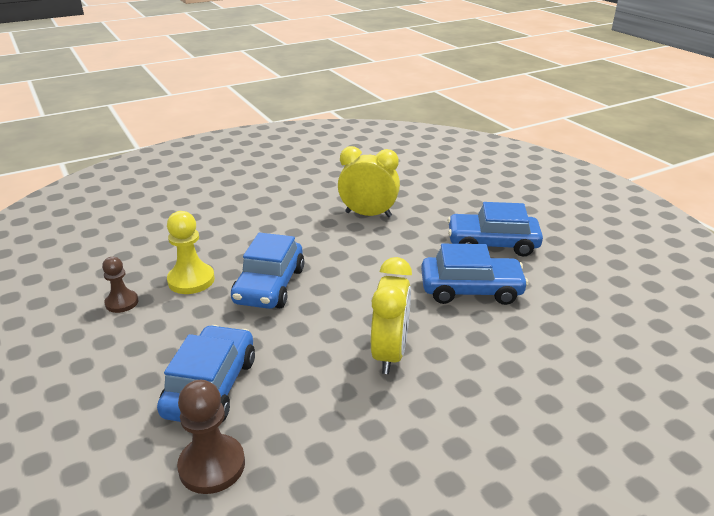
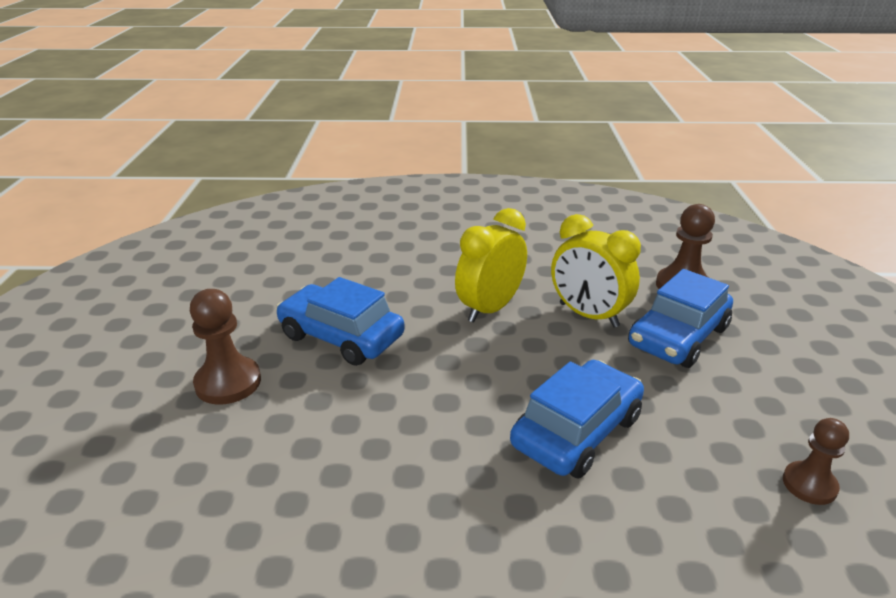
camera: 150 degrees left, 0 degrees up
(191, 280) = (696, 488): yellow pawn -> none
(368, 214) = (318, 525): yellow clock -> yellow clock (588, 315)
(492, 243) = (228, 382): blue car -> brown pawn

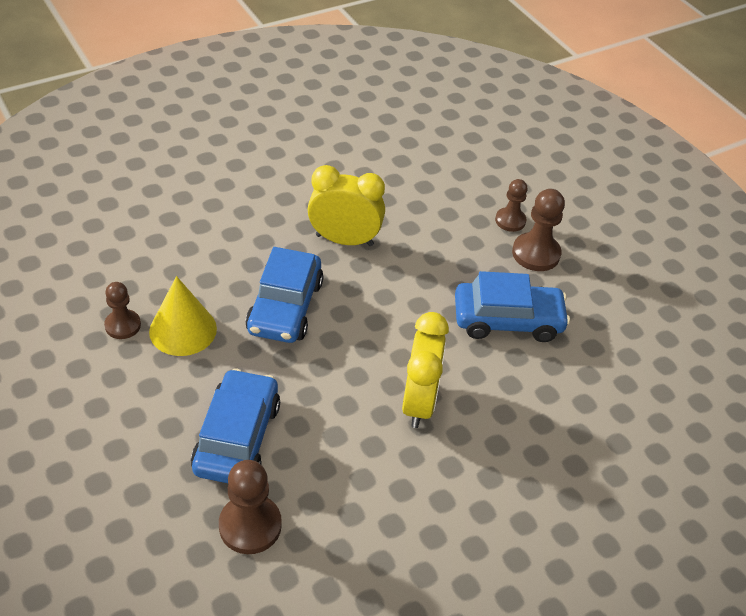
camera: 145 degrees right, 15 degrees up
(200, 430) = (510, 221): none -> brown pawn
(588, 315) = (328, 432): yellow clock -> yellow clock (344, 240)
(722, 450) = (183, 330): none -> yellow cone

